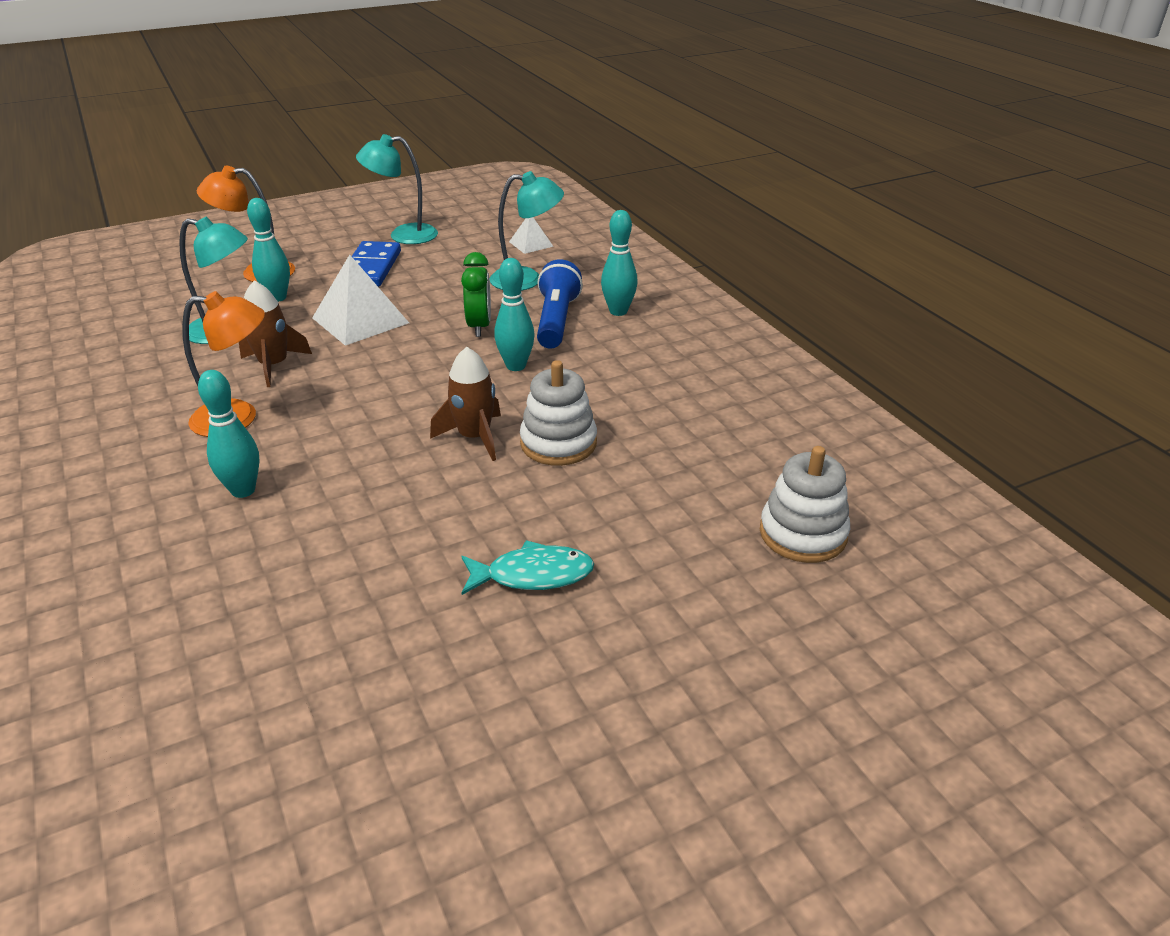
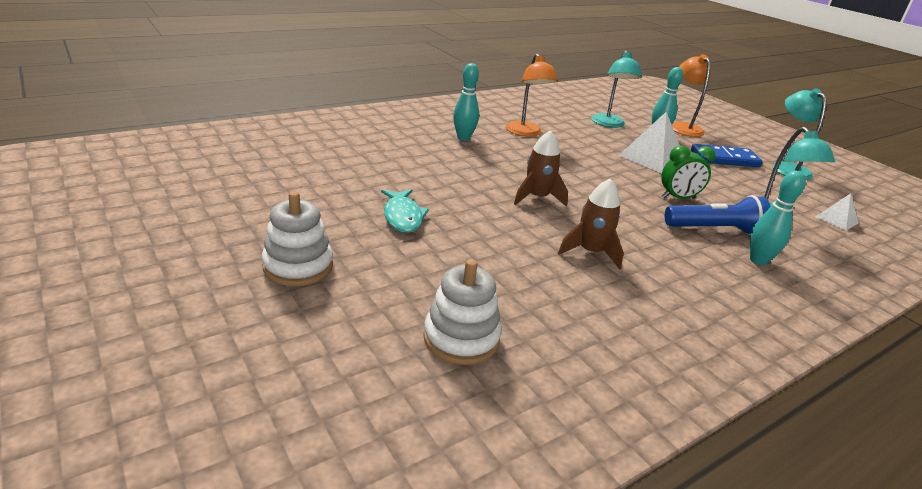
camera: 80 degrees right, 5 degrees down
(274, 365) = (582, 138): brown rocket -> brown rocket (590, 252)
(516, 366) = (634, 212): turquoise bowling pin -> none
(558, 443) = (543, 228): white stacking toy -> white stacking toy (298, 266)

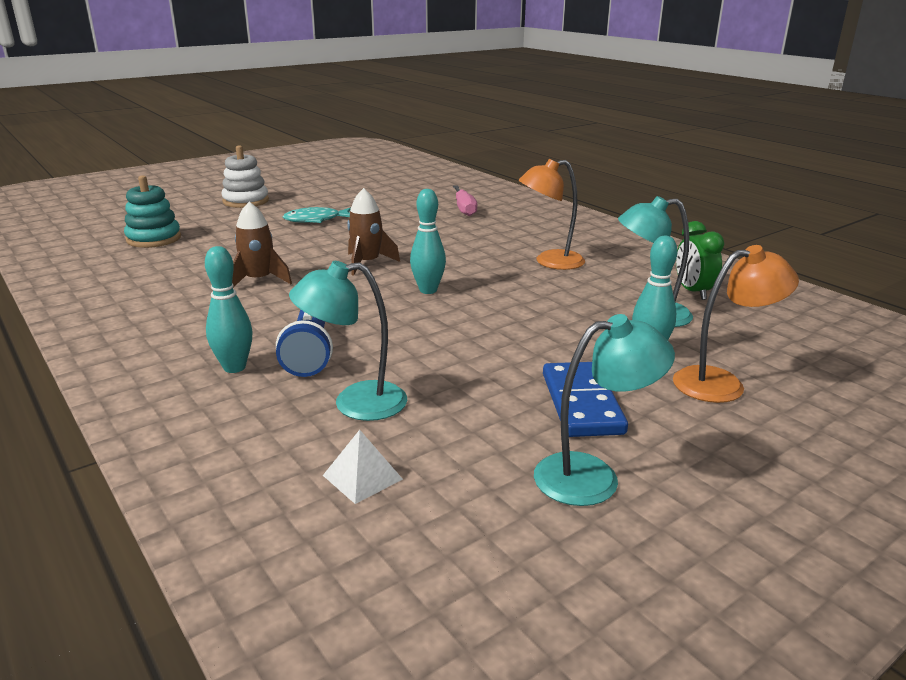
camera: 90 degrees right, 5 degrees down
(386, 142) = (464, 209): none -> pink screwdriver
(461, 338) = (154, 239): white stacking toy -> turquoise stacking toy
(463, 138) = (502, 235): turquoise bowling pin -> turquoise bowling pin (428, 290)
(652, 158) = (528, 335): white pyramid -> none
(678, 198) = (395, 338): green clock -> green clock (693, 292)

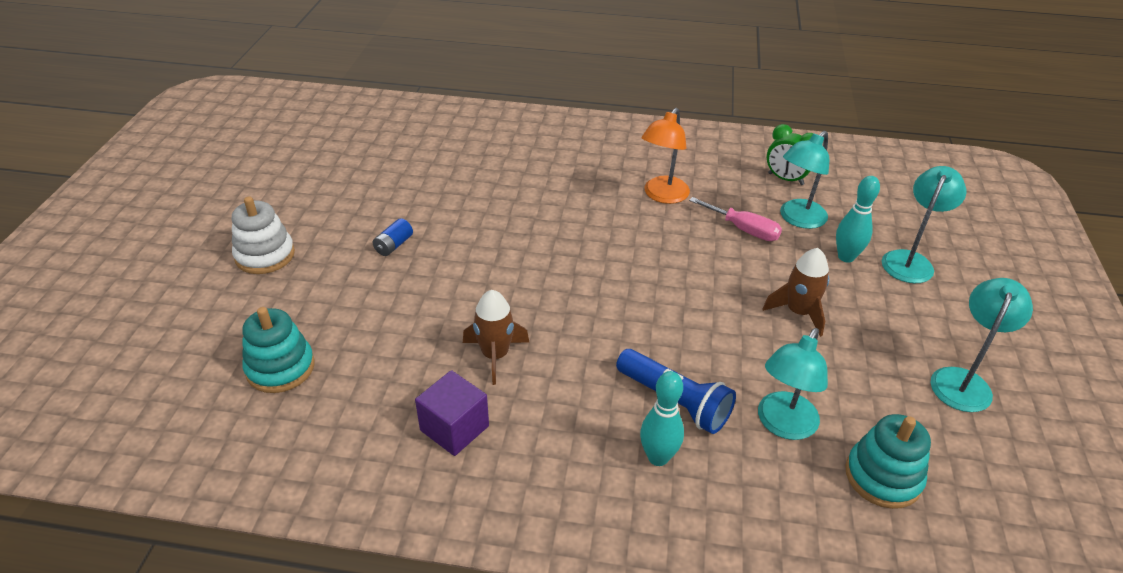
camera: 45 degrees left, 15 degrees up
(167, 296) = (454, 428): none -> purple cube
(316, 220) = (394, 245): turquoise fish -> blue battery
(362, 477) = (883, 477): white pyramid -> turquoise stacking toy
(367, 263) = (542, 277): brown rocket -> brown rocket (798, 312)
(428, 290) = (638, 281): turquoise bowling pin -> none
(464, 209) = (496, 159): pink screwdriver -> pink screwdriver (743, 230)
(581, 403) = (880, 328): blue domino -> none
(721, 383) = (910, 260): orange lamp -> turquoise lamp

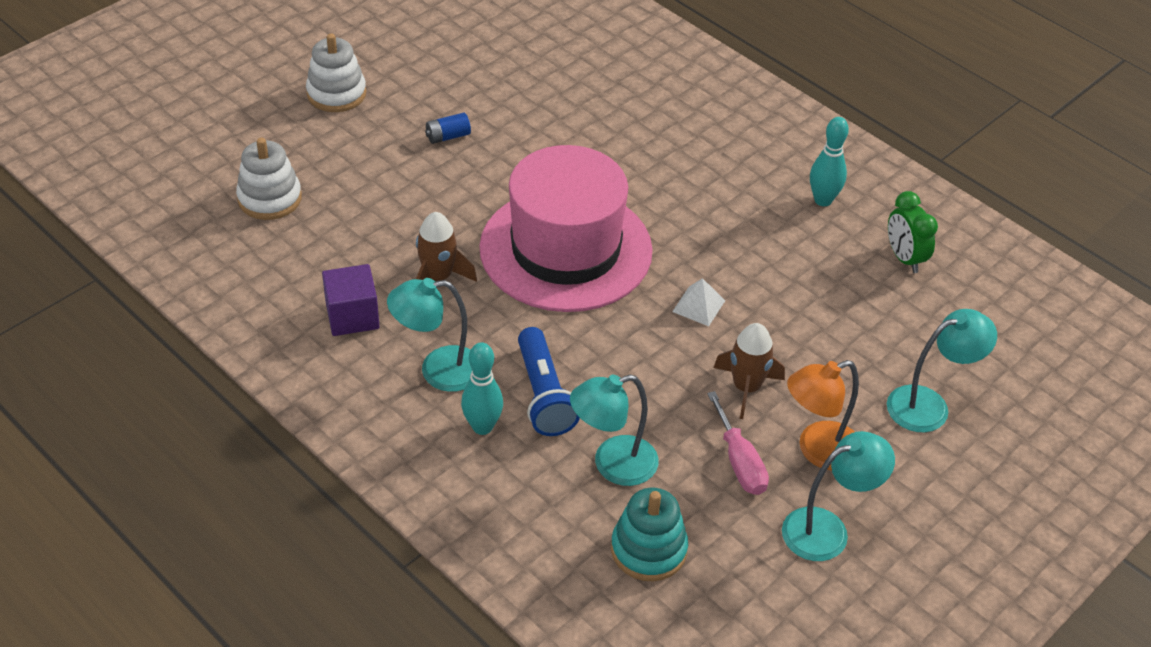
camera: 35 degrees right, 5 degrees up
(280, 368) = (269, 198): turquoise stacking toy -> white stacking toy
(570, 282) = (566, 249): none -> pink hat
(662, 196) = (748, 211): orange lamp -> orange lamp (818, 450)
(704, 273) = (698, 306): none -> white pyramid
(743, 230) = (790, 286): pink screwdriver -> pink screwdriver (739, 462)
(797, 219) = (862, 304): turquoise lamp -> turquoise lamp (438, 370)
(846, 257) = (863, 366): turquoise bowling pin -> turquoise bowling pin (823, 200)

